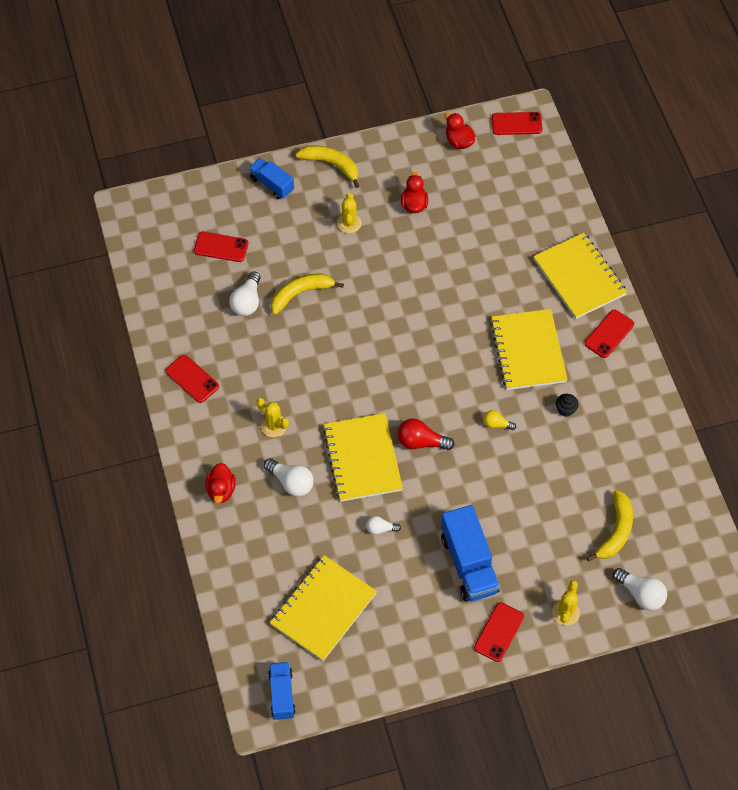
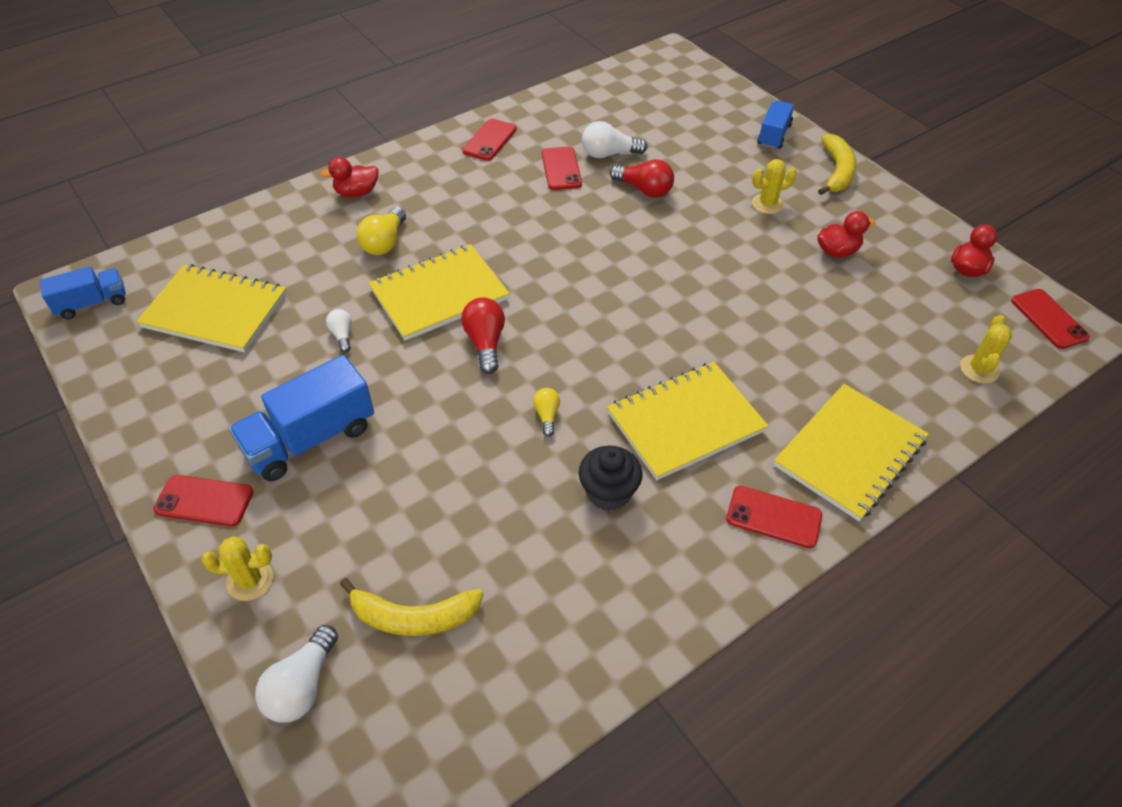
camera: 70 degrees right, 10 degrees down
(221, 247) = (666, 120): red phone -> red phone (561, 169)
(274, 426) = (456, 211): yellow cactus -> yellow cactus (979, 369)
(291, 482) = (384, 242): white light bulb -> yellow light bulb
(300, 293) = (644, 190): yellow banana -> red light bulb
(565, 409) = (608, 492): black cupcake -> black cupcake, size x1.69

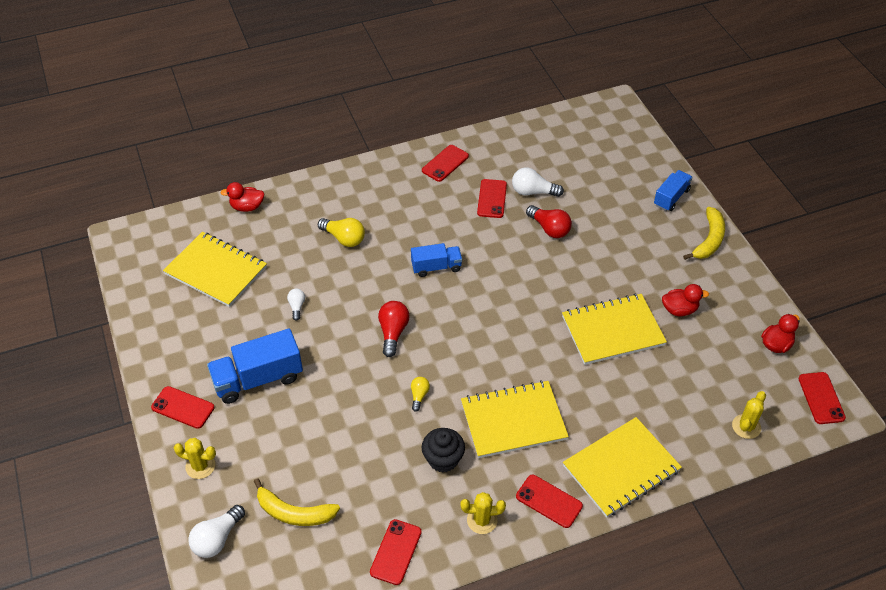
camera: 15 degrees right, 0 degrees up
(92, 303) = (137, 249): blue truck -> blue truck (436, 267)
(356, 193) = (334, 192): red duck -> red duck (247, 207)
(384, 242) = (344, 238): yellow light bulb -> yellow light bulb turned 90 degrees counterclockwise
(439, 294) = (371, 288): yellow notebook -> yellow notebook (613, 331)
(585, 639) = (396, 552): none -> red phone
(767, 204) = (641, 259): yellow cactus -> yellow cactus (482, 520)

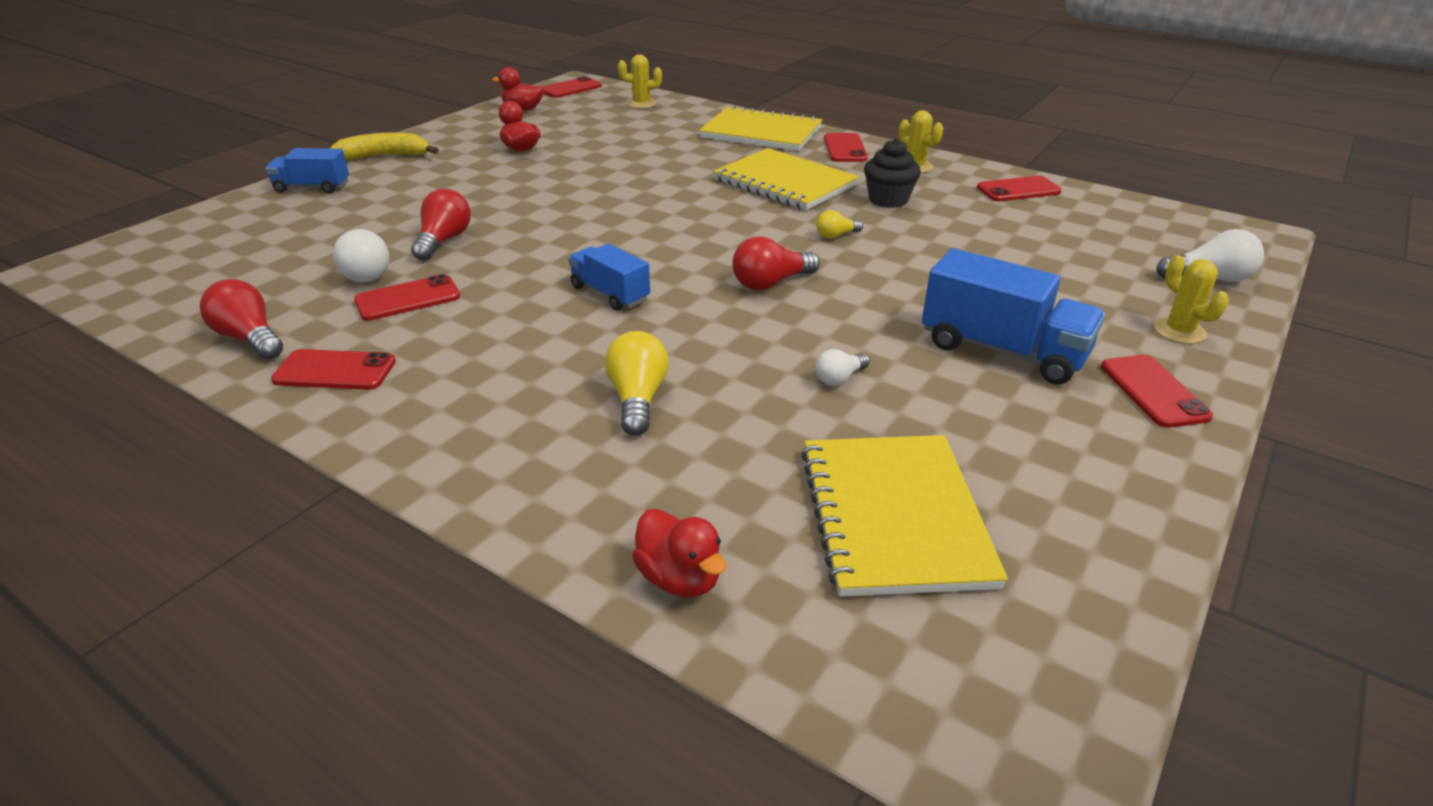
camera: 125 degrees left, 15 degrees down
(294, 512) = (1093, 249): yellow banana -> none
(495, 146) = (249, 338): none -> red light bulb
(613, 331) = (592, 169): yellow notebook -> none

